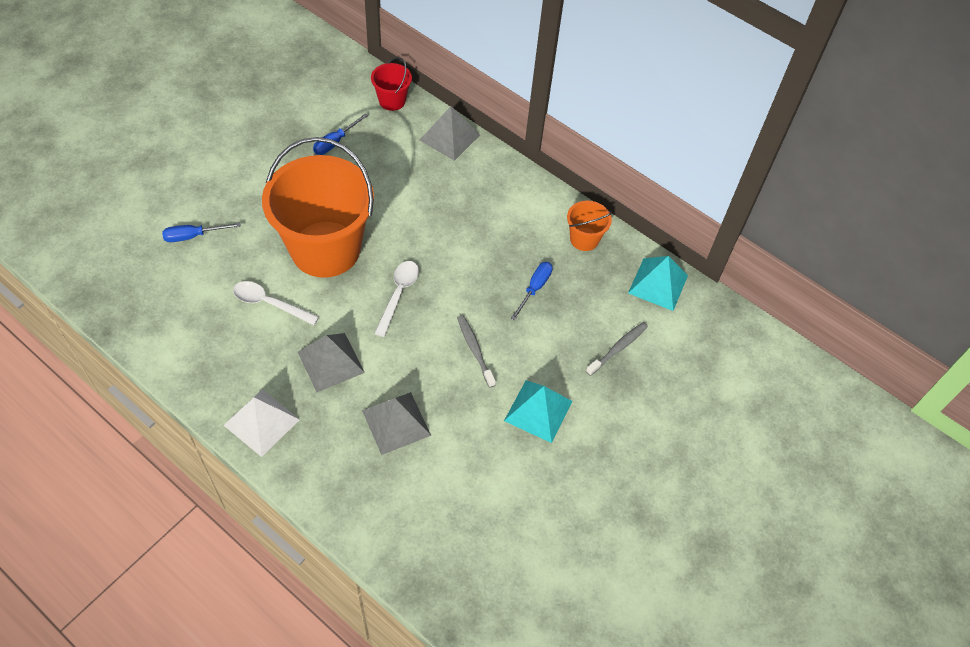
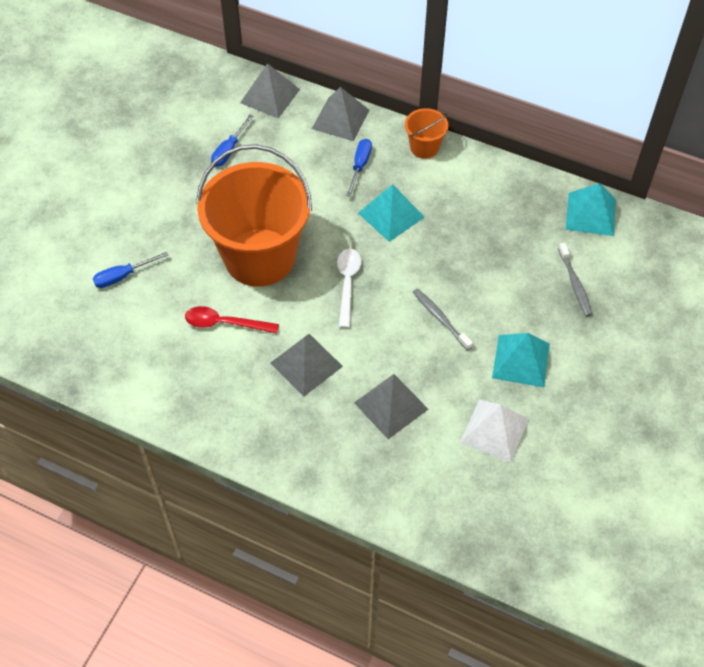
camera: 10 degrees left, 0 degrees up
(261, 422) = (261, 438): white pyramid -> white pyramid (494, 430)
(269, 303) = (225, 323): white spoon -> red spoon
(392, 100) = (270, 96): red bucket -> grey pyramid
(464, 238) = (391, 215): none -> turquoise pyramid
(534, 288) = (476, 246): blue screwdriver -> blue screwdriver (360, 166)
(584, 239) = (506, 188): orange bucket -> orange bucket (424, 147)
(618, 348) = (574, 284): grey toothbrush -> grey toothbrush turned 135 degrees clockwise

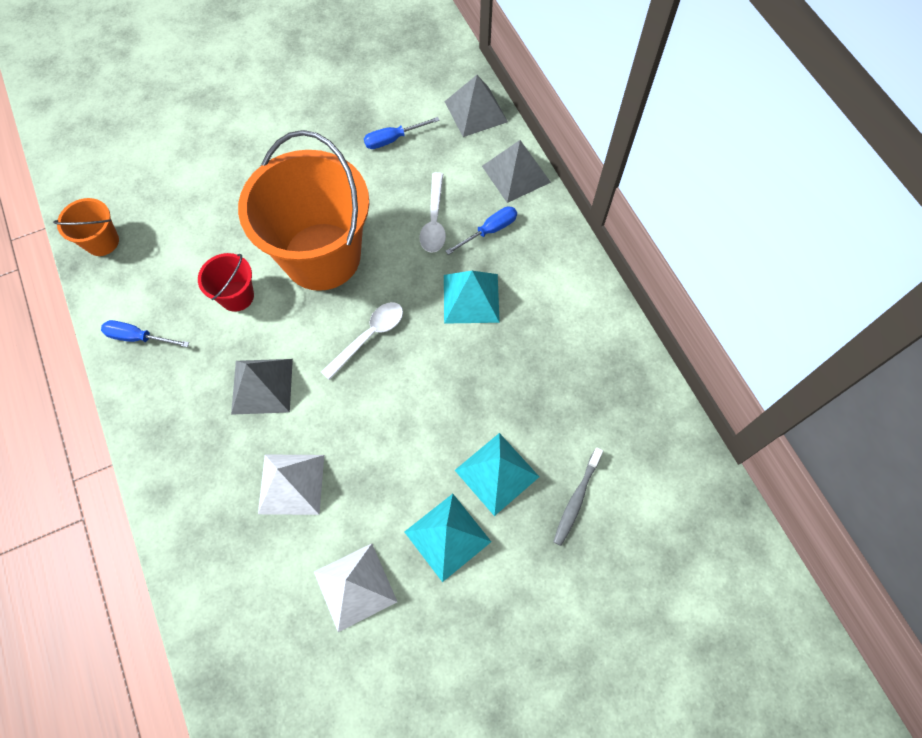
camera: 40 degrees right, 10 degrees up
(123, 276) = (203, 194): blue screwdriver -> blue screwdriver (138, 337)
(225, 323) = (237, 296): red spoon -> red bucket
(315, 184) = (434, 220): none -> white spoon
(391, 406) = (291, 484): grey pyramid -> white pyramid
(424, 147) = (565, 253): orange bucket -> orange bucket (102, 241)
(440, 318) = (416, 434): grey toothbrush -> none
(590, 214) = (664, 438): turquoise pyramid -> turquoise pyramid (496, 473)

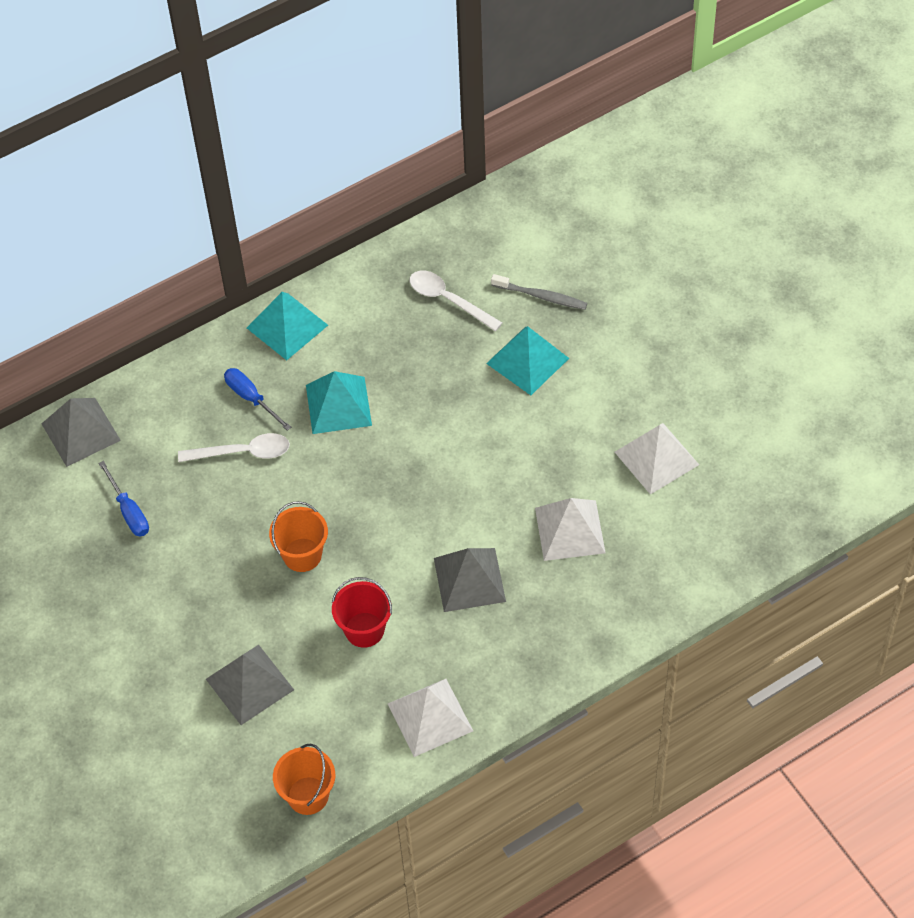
camera: 95 degrees left, 10 degrees down
(138, 337) = (430, 717): blue screwdriver -> white pyramid
(322, 256) = (302, 555): orange bucket -> orange bucket, size x0.43
(369, 337) = (397, 491): white spoon -> white spoon (448, 300)
(447, 536) = (596, 392): turquoise pyramid -> turquoise pyramid (287, 326)
(516, 174) = (171, 382): grey pyramid -> grey pyramid (249, 684)

